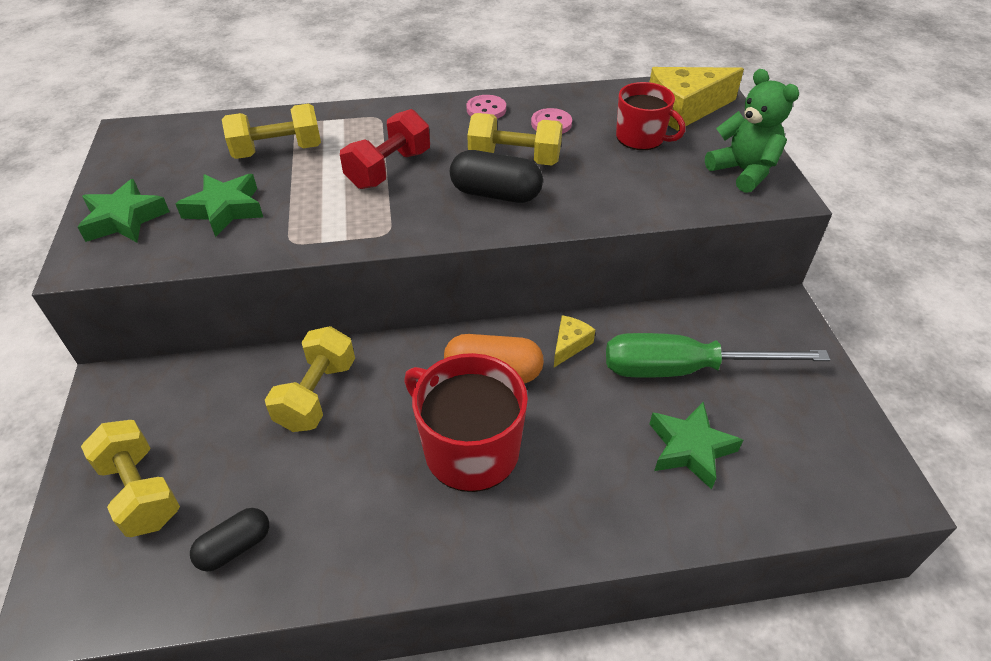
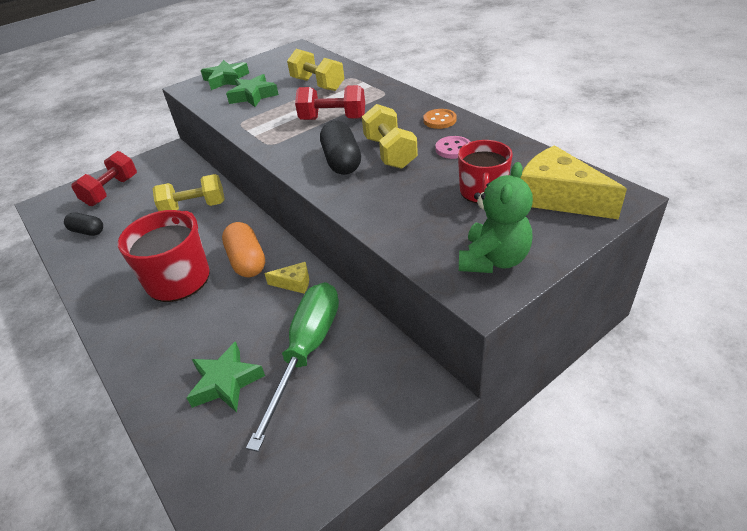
camera: 65 degrees right, 5 degrees down
(141, 491) = (111, 191): yellow dumbbell -> red dumbbell
(486, 109) = (439, 120): pink button -> orange button
(684, 369) = (307, 351): green screwdriver -> green screwdriver turned 45 degrees clockwise

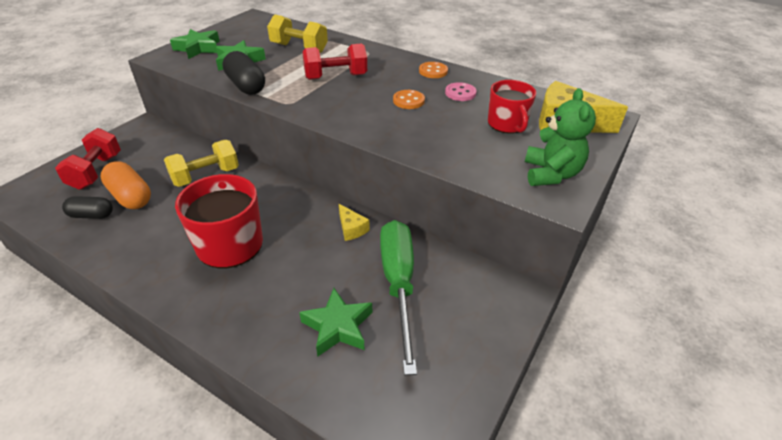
camera: 25 degrees left, 0 degrees up
(247, 261) = (293, 217): orange capsule -> orange capsule (130, 196)
(294, 283) = (351, 228): yellow cheese -> yellow cheese turned 75 degrees clockwise
(342, 161) = (370, 112): black capsule -> black capsule (246, 86)
(390, 152) = (408, 101): yellow dumbbell -> orange button

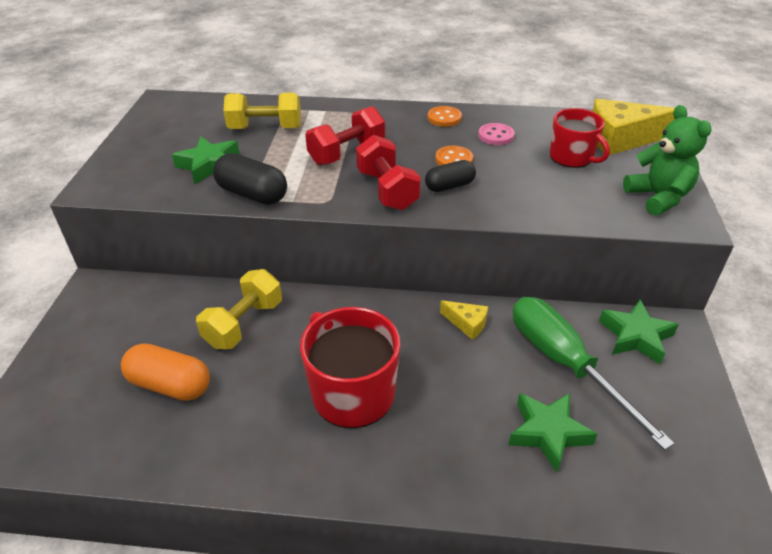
camera: 25 degrees left, 0 degrees up
(92, 215) = (140, 428): black capsule -> black capsule (449, 186)
(96, 172) = (87, 370): red dumbbell -> red dumbbell (387, 190)
(198, 48) = (134, 162): green star -> green star (635, 336)

